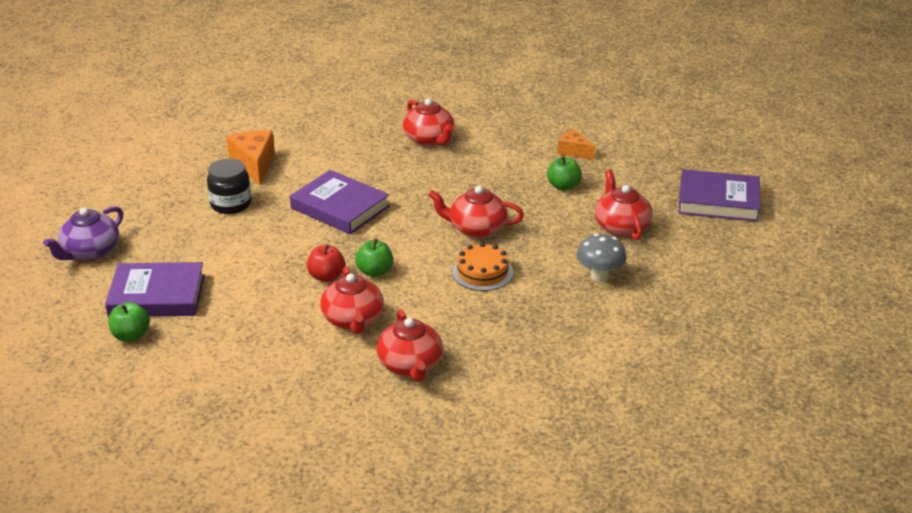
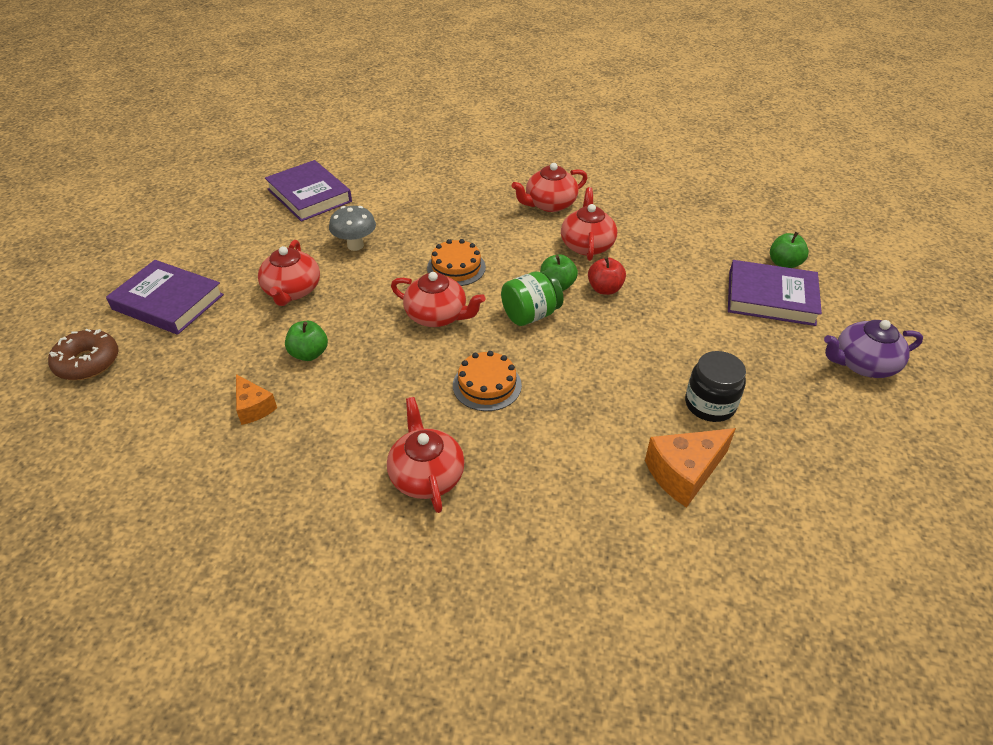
camera: 165 degrees left, 10 degrees up
(90, 251) = (863, 364): purple teapot -> purple teapot turned 150 degrees counterclockwise
(254, 165) = (684, 473): orange cheese -> orange cheese turned 60 degrees clockwise
(340, 207) = (577, 373): purple book -> purple book (309, 195)
(392, 242) = (530, 315): none -> green jar
(410, 189) = (487, 385): none -> orange cake
(410, 365) = (549, 204): red teapot -> red teapot turned 120 degrees counterclockwise
(724, 156) = (87, 362): none -> brown donut

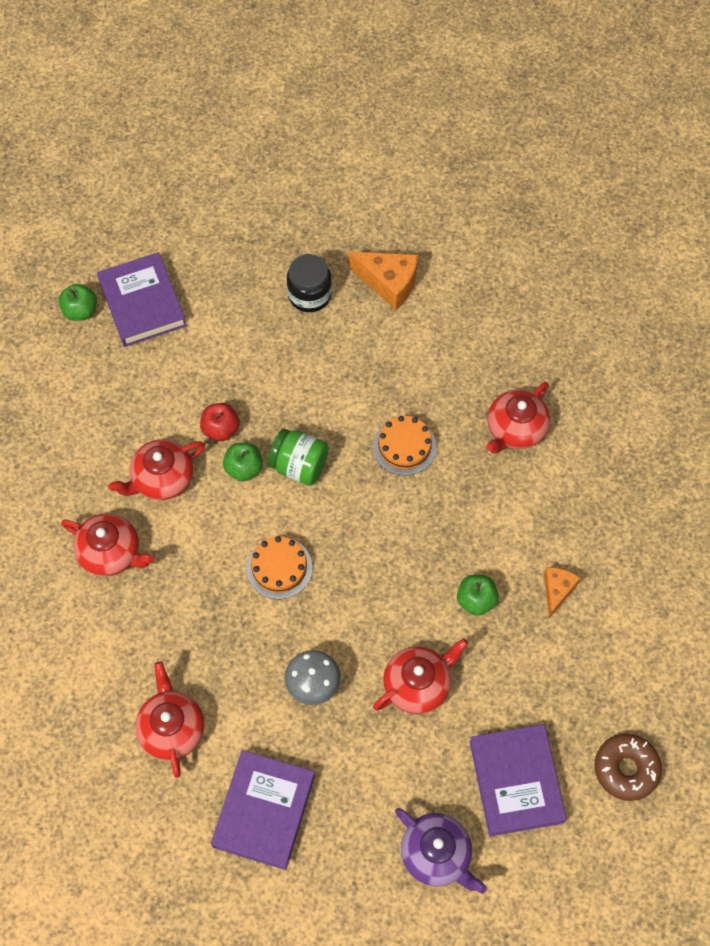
camera: 125 degrees left, 20 degrees up
(437, 316) = (356, 536): red teapot -> red teapot (172, 728)
(863, 364) = (188, 218): purple teapot -> purple teapot (436, 854)

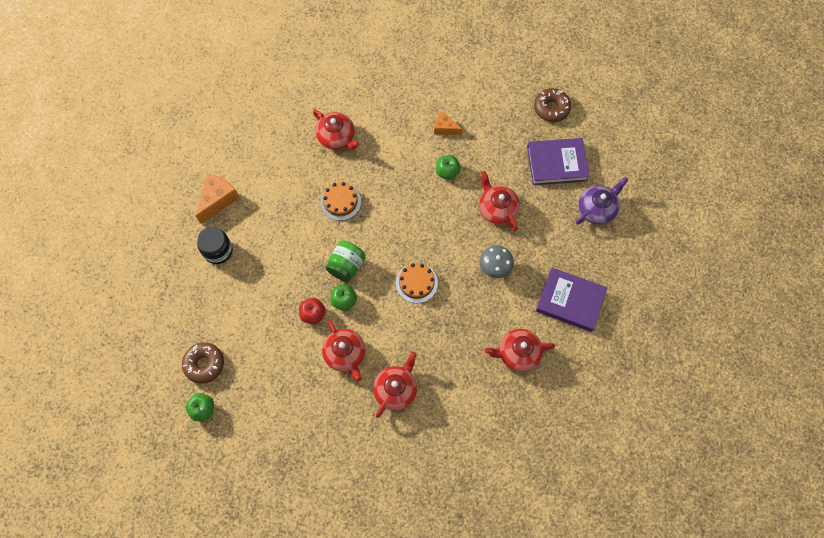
camera: 85 degrees left, 5 degrees up
(142, 303) = (204, 364): purple book -> brown donut

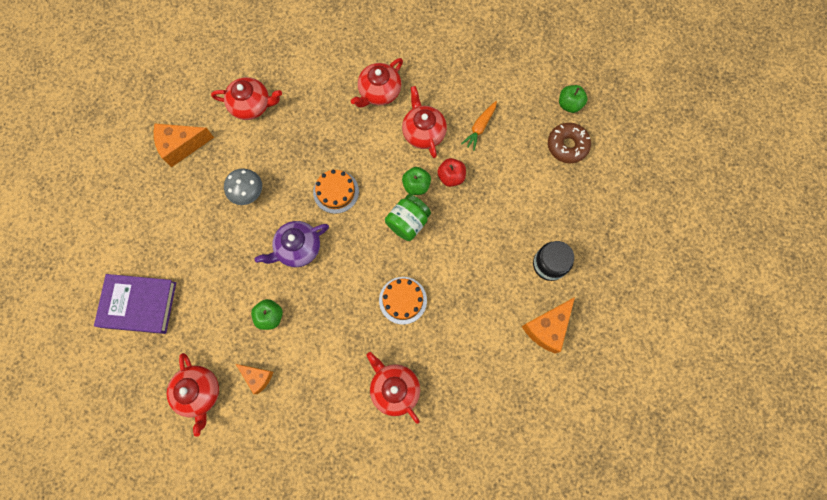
camera: 170 degrees left, 5 degrees up
(291, 368) = (480, 127): none -> orange carrot
(497, 209) = (225, 260): red teapot -> red teapot (199, 392)
(551, 108) = (117, 382): brown donut -> none
(570, 301) = (181, 146): purple book -> orange cheese
(597, 209) = (114, 240): purple teapot -> purple teapot (297, 248)

